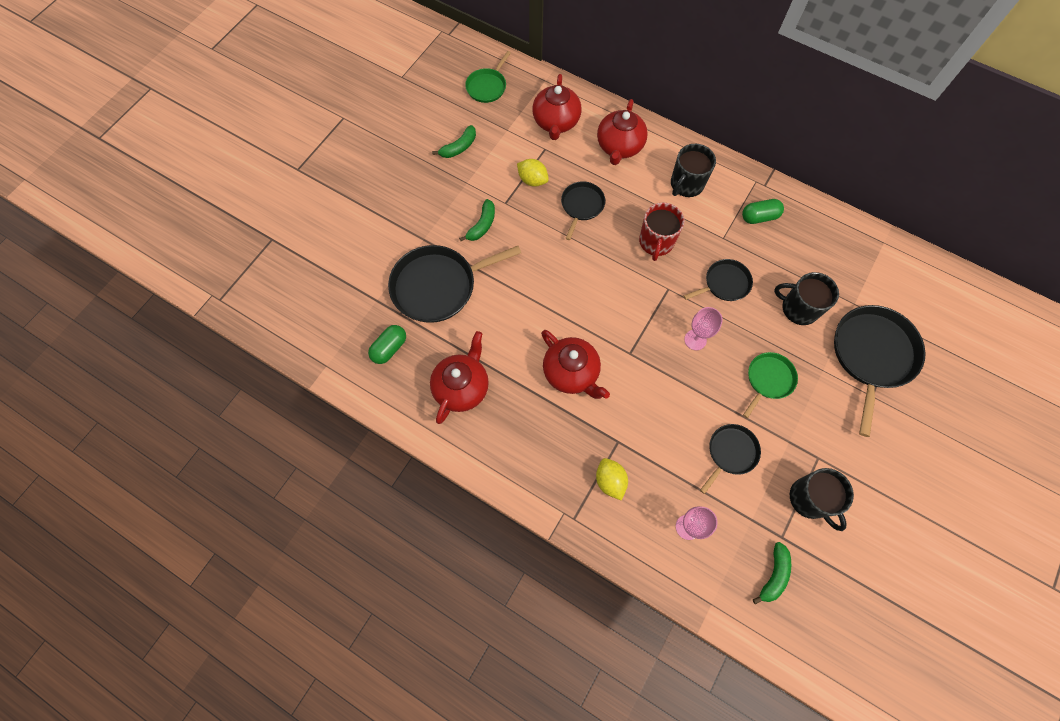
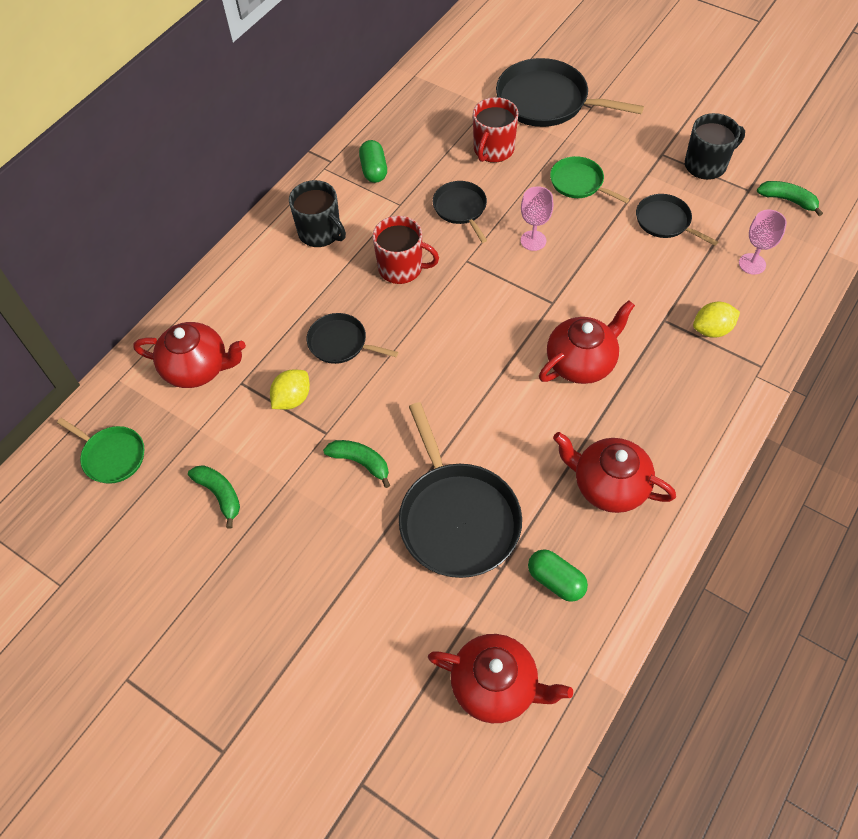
camera: 85 degrees left, 10 degrees down
(619, 147) = (252, 297): red teapot -> red teapot (496, 685)
(798, 308) = (493, 150): black mug -> red mug

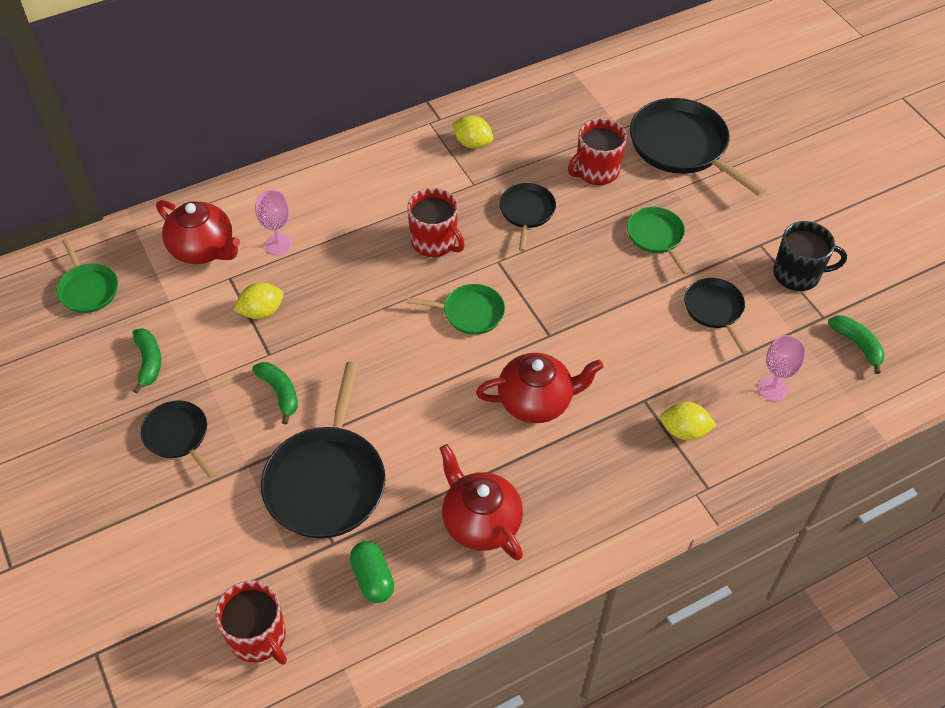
camera: 25 degrees right, 5 degrees down
(320, 233) = (386, 179): black mug -> none
(340, 343) = (335, 283): black pan -> black pan (178, 436)
(374, 170) = (472, 143): green capsule -> yellow lemon
(474, 314) = (470, 312): none -> green pan
(496, 685) = (258, 637): red teapot -> red mug
(533, 240) = (573, 271): pink goblet -> pink goblet (279, 244)

